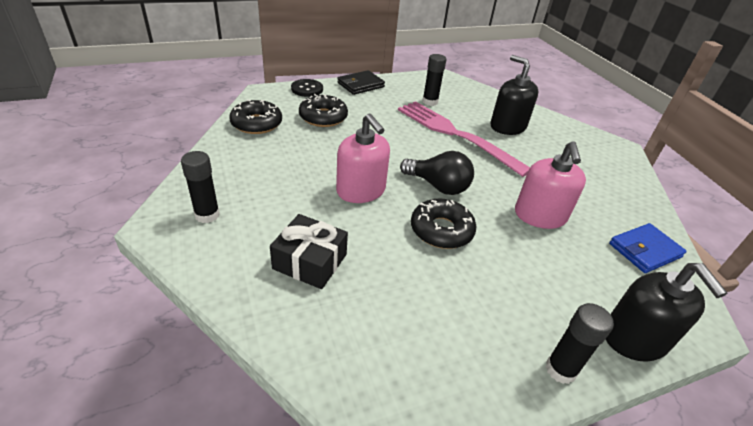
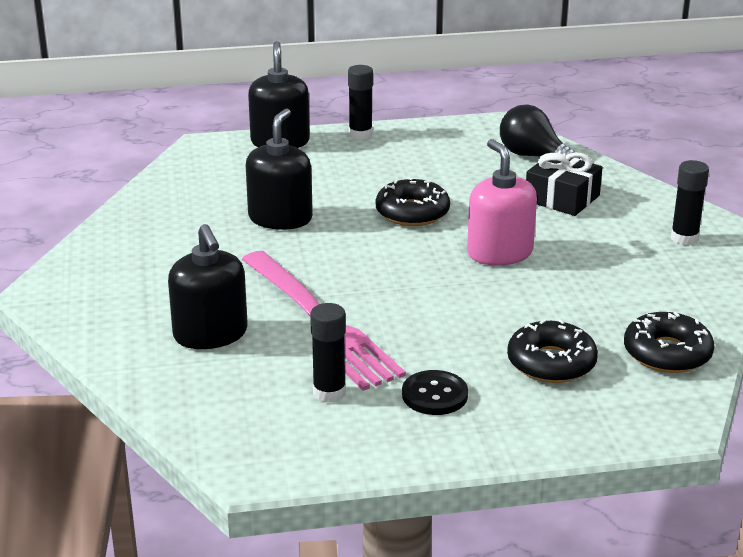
camera: 165 degrees left, 10 degrees down
(307, 89) = (587, 432): black button -> black button (434, 395)
(360, 85) = (467, 443): black wallet -> none
(438, 186) = (393, 253): black light bulb -> black light bulb (533, 156)
(540, 216) = (280, 218): pink soap dispenser -> black soap dispenser
(644, 250) = (189, 186): blue wallet -> none

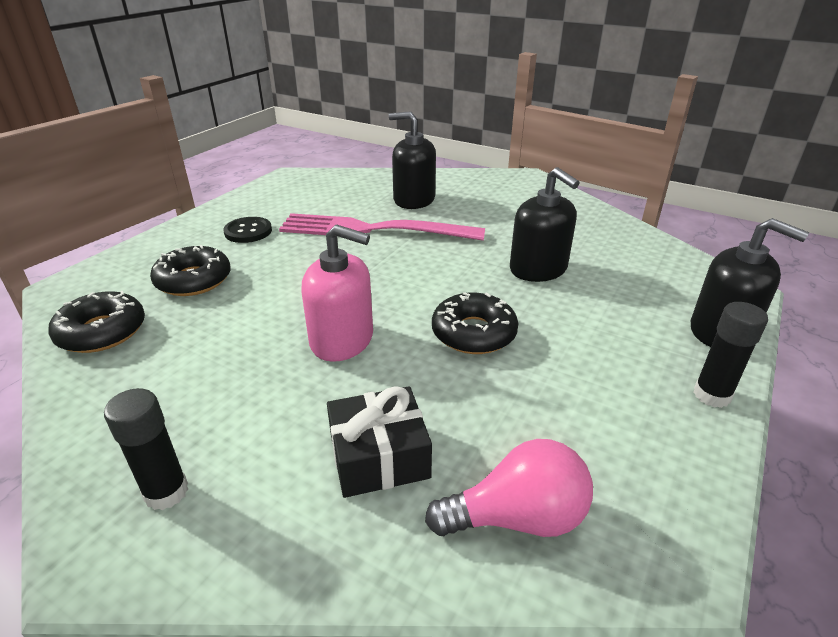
camera: 130 degrees right, 5 degrees up
(329, 393) = (306, 208): black glue stick -> none
(533, 156) = (517, 518): black light bulb -> pink light bulb

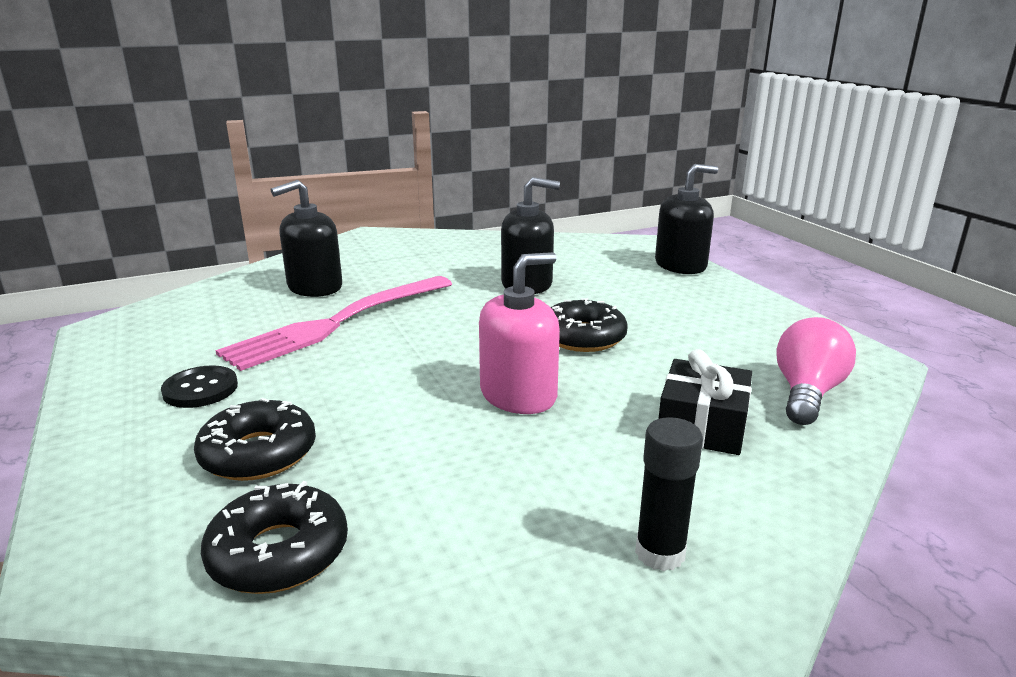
camera: 55 degrees left, 10 degrees down
(711, 395) = (740, 293): black glue stick -> none

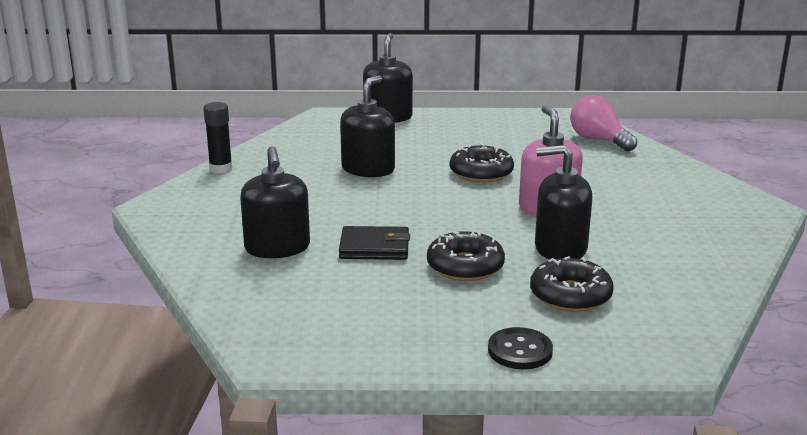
camera: 65 degrees left, 0 degrees up
(200, 389) = (455, 311): black button -> black button (520, 351)
(279, 553) = (681, 297): black donut -> black donut (465, 266)
(337, 323) = (374, 247): pink fork -> black wallet
(396, 424) = (560, 248): none -> black soap dispenser
(660, 553) = (719, 209): black glue stick -> black glue stick (221, 168)
(702, 425) = (615, 171): black gift -> none

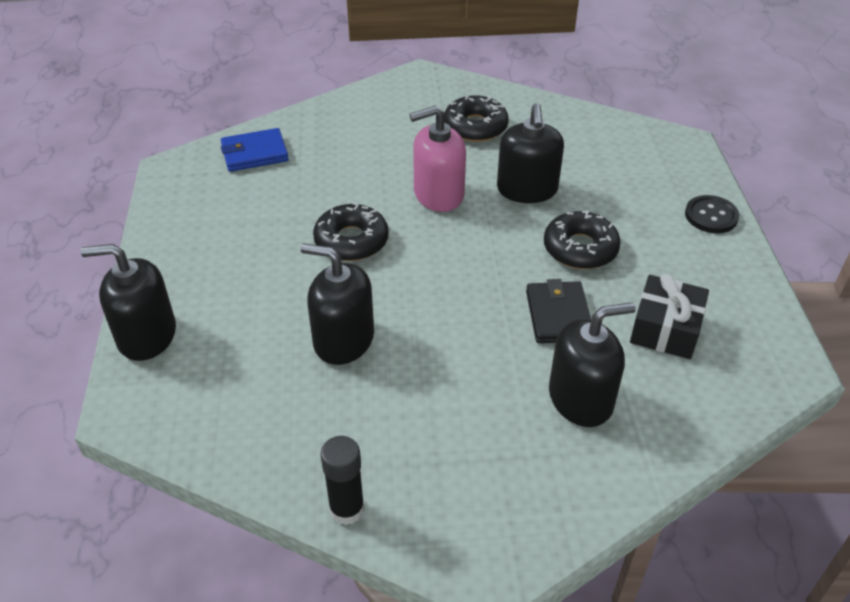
camera: 95 degrees left, 20 degrees up
(345, 295) = (665, 329): none -> black gift
(570, 295) = (612, 187): black donut -> black donut (475, 127)
(598, 140) = (255, 153): pink light bulb -> blue wallet

